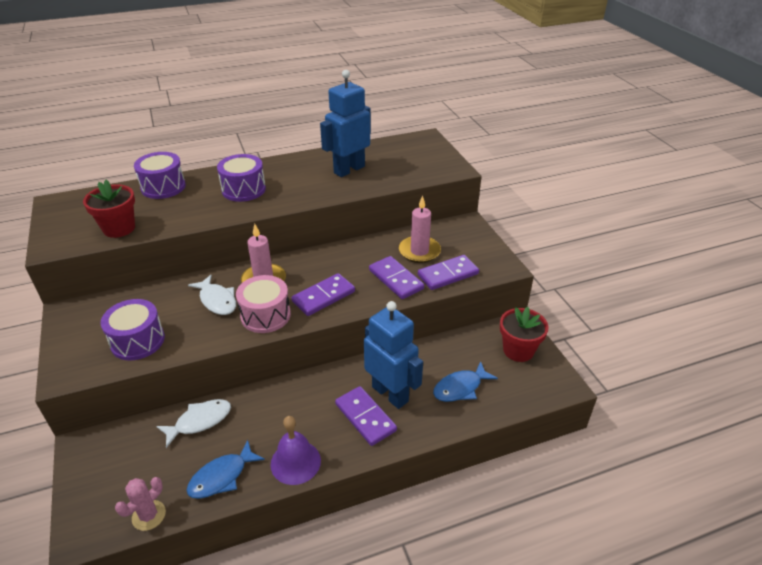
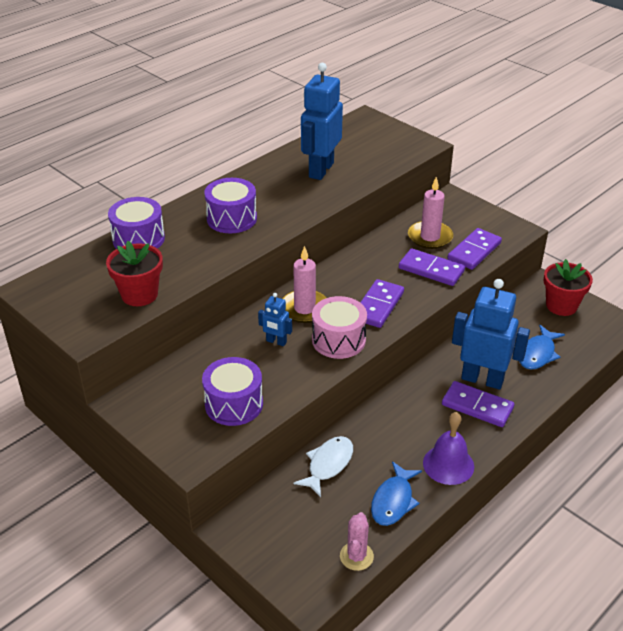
camera: 25 degrees left, 0 degrees up
(217, 300) = (276, 342): white fish -> blue robot

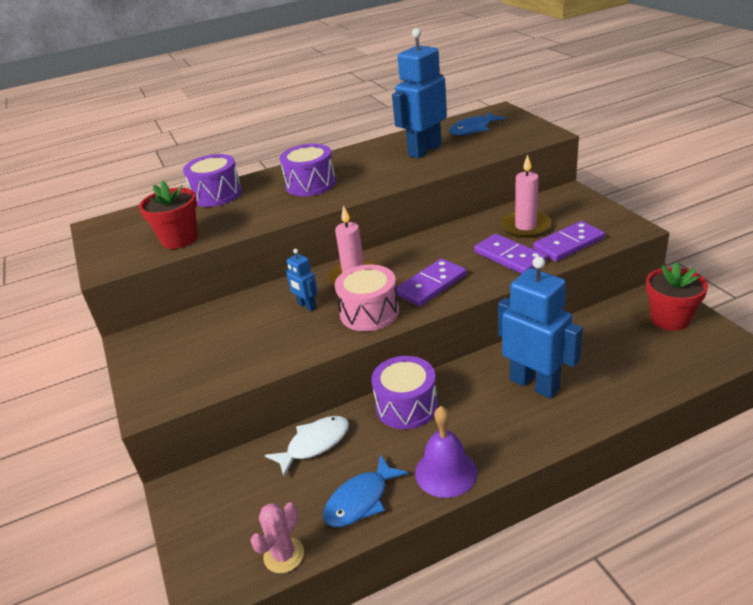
camera: 25 degrees right, 5 degrees down
(234, 404) = (226, 358): purple drum -> purple drum (406, 406)
(477, 406) = (514, 413): purple domino -> none
(538, 354) = (616, 367): blue fish -> blue fish (473, 129)

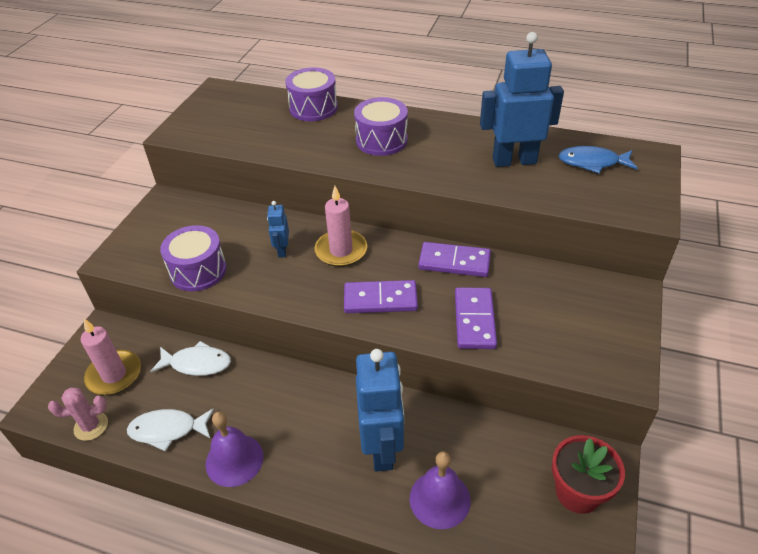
camera: 40 degrees right, 10 degrees up
(179, 239) = (238, 137): red flower pot -> none
(361, 500) = (168, 430): blue fish -> white fish
(369, 312) = (308, 290): pink drum -> none
(406, 406) = (280, 385): purple drum -> purple drum (198, 271)
(526, 226) = (535, 299): pink candle -> pink candle (114, 375)
(568, 244) = (542, 346): purple domino -> purple domino (454, 262)
(610, 380) = (439, 499): none -> purple bell

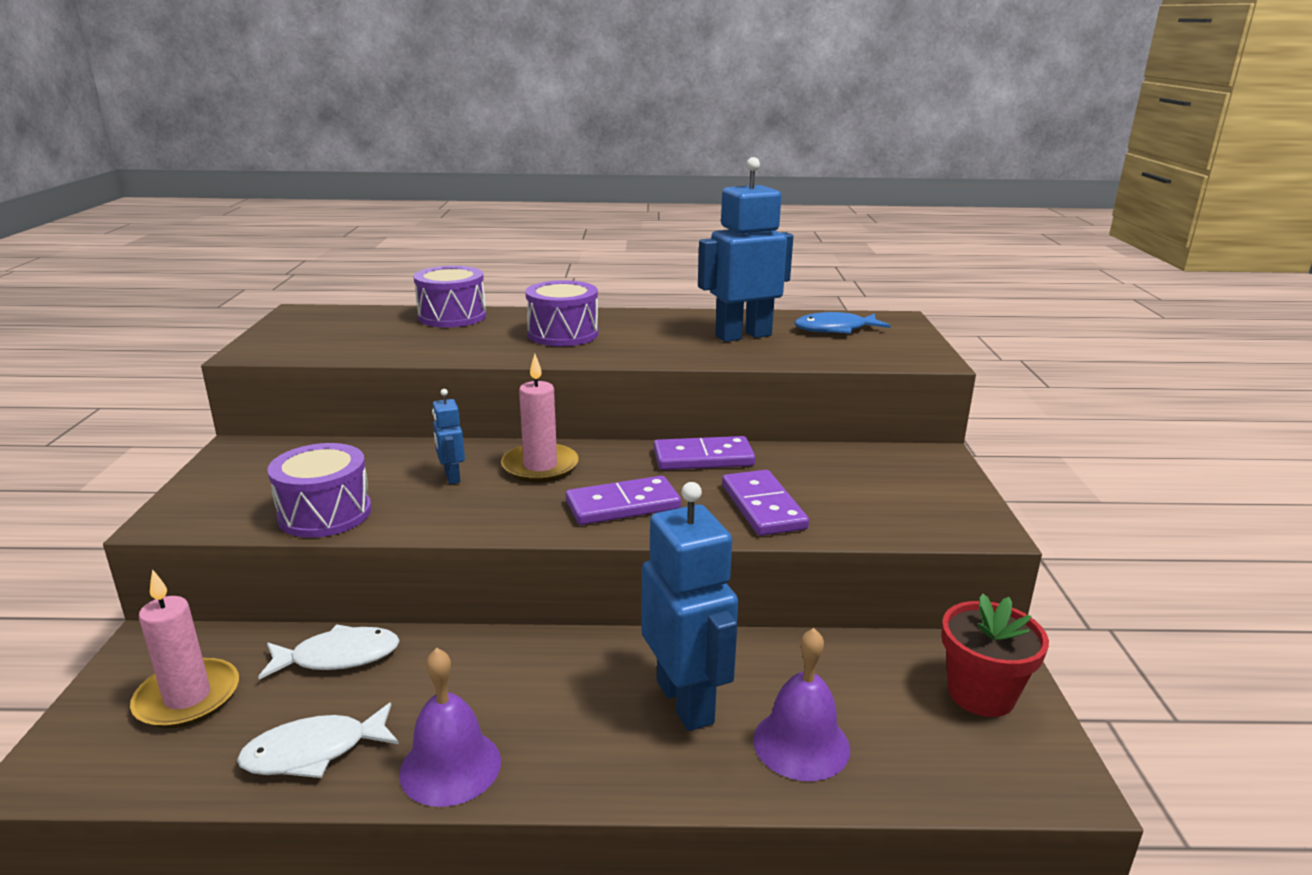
camera: 20 degrees left, 20 degrees down
(91, 426) = (160, 776): pink cactus -> none

